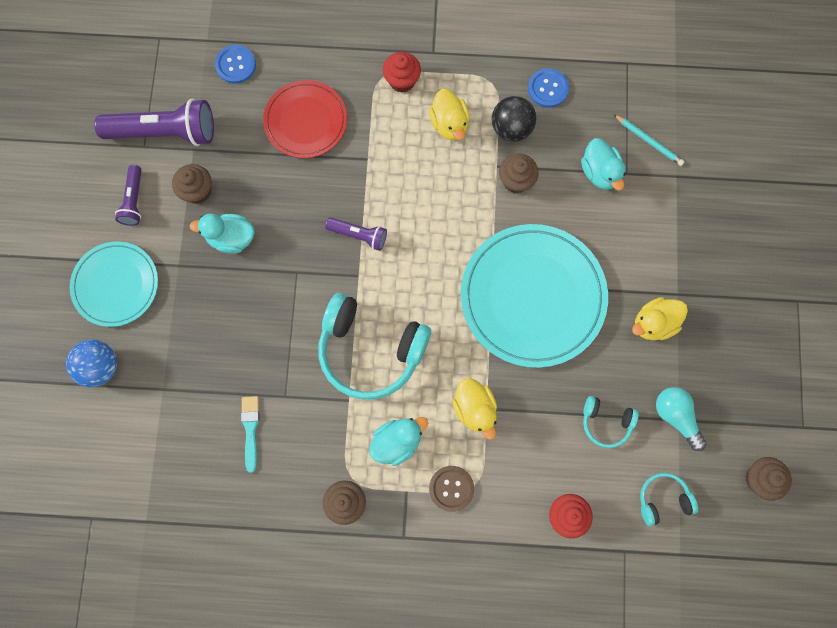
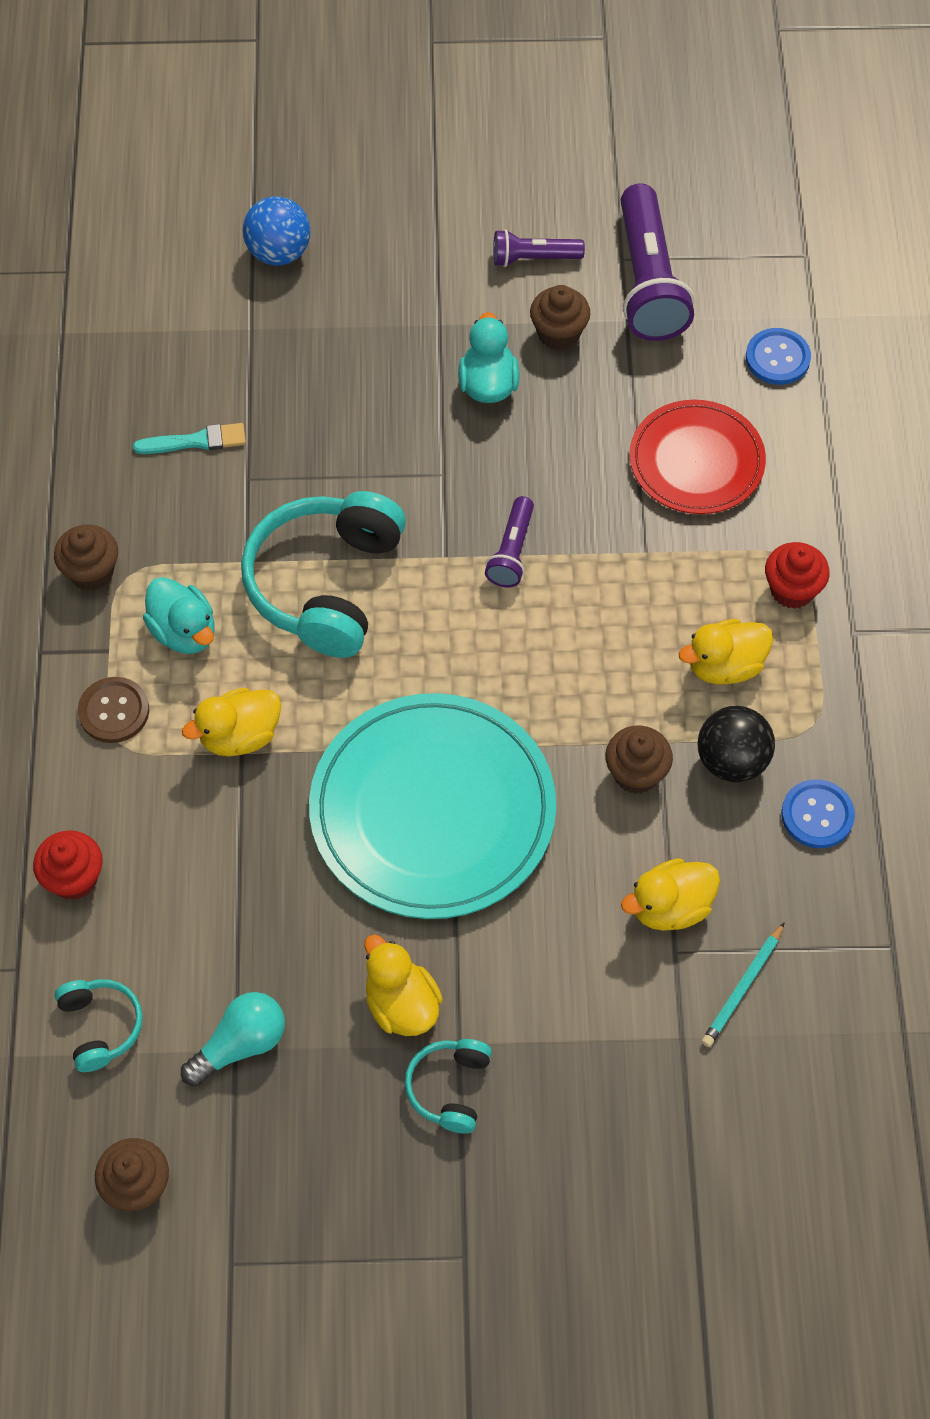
camera: 85 degrees right, 15 degrees down
(116, 285) = (401, 254): turquoise plate -> none
(600, 172) = (670, 907): turquoise duck -> yellow duck
(606, 422) = (226, 933): turquoise headphones -> turquoise headphones (449, 1088)

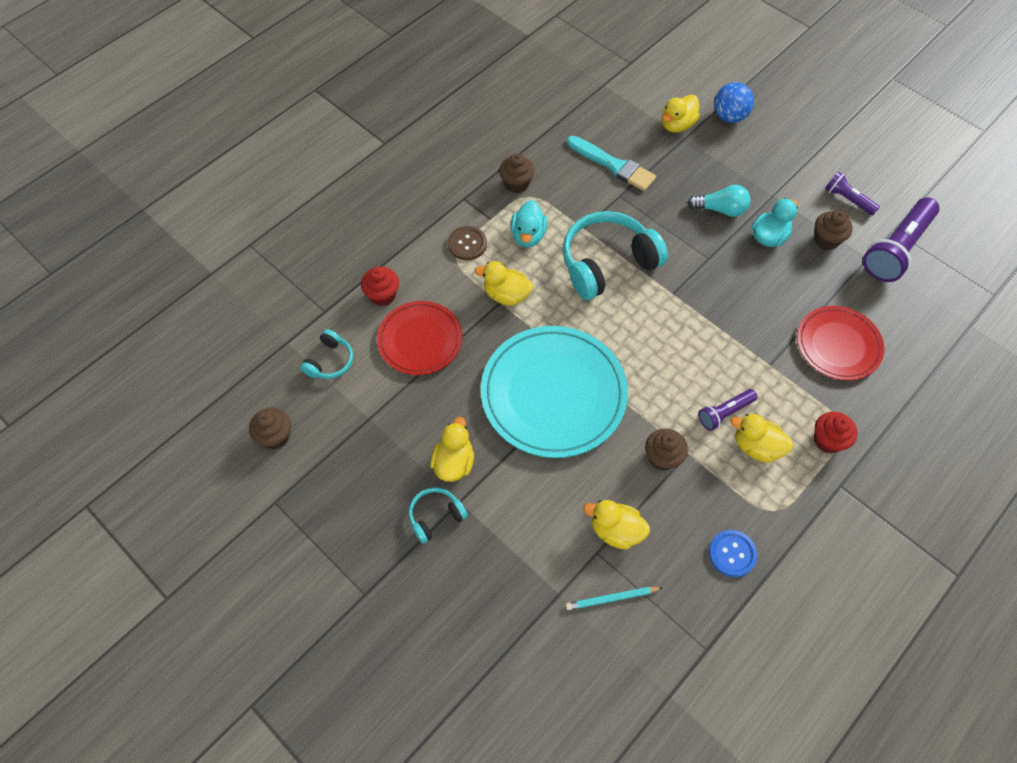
camera: 45 degrees right, 0 degrees up
(190, 892) = (420, 340): none -> red plate
(196, 441) = (613, 165): turquoise brush -> turquoise brush, size x1.59
(222, 317) = (677, 125): none -> yellow duck
(240, 1045) = (373, 418): turquoise light bulb -> turquoise light bulb (720, 209)
(512, 551) = (705, 315): purple flashlight -> purple flashlight (725, 413)
(732, 761) = (715, 492): black ball -> none
(777, 358) = (930, 331): blue button -> none

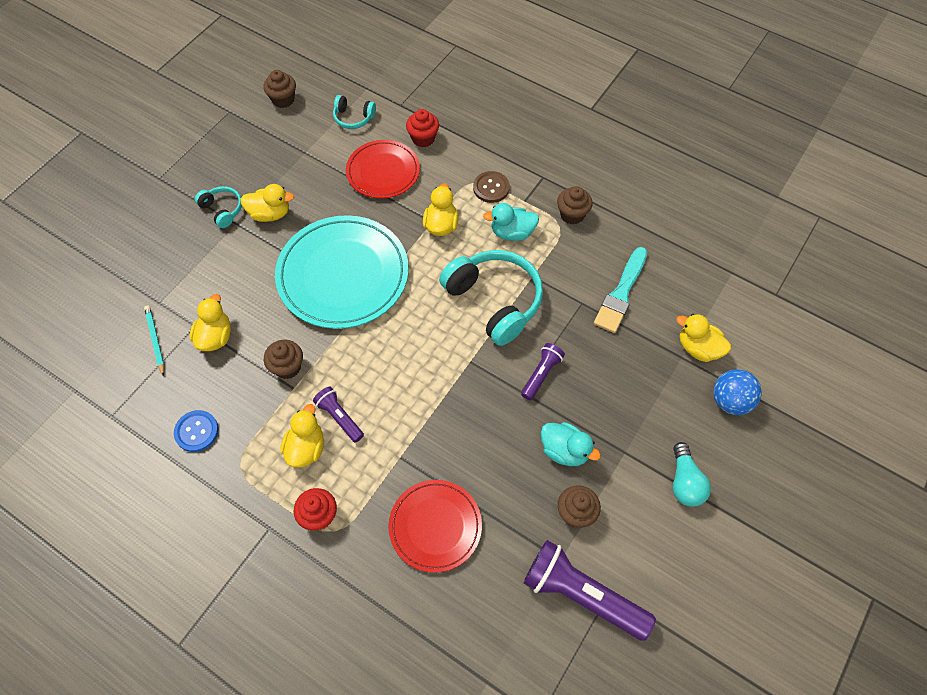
camera: 80 degrees right, 0 degrees up
(720, 209) = (590, 399): turquoise light bulb -> turquoise light bulb (685, 482)
(848, 200) = (642, 538): purple flashlight -> purple flashlight (541, 374)

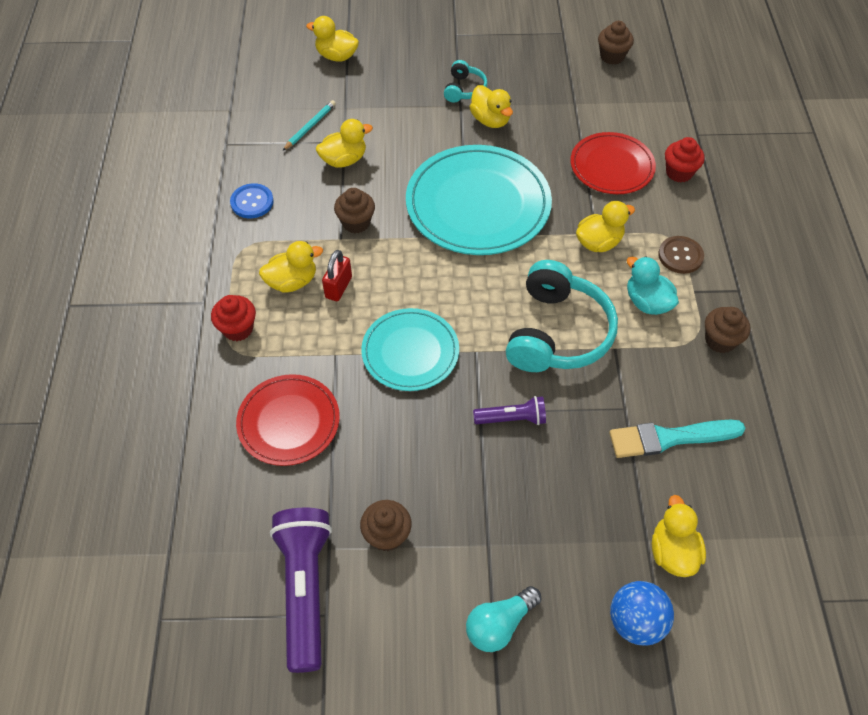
camera: 55 degrees right, 5 degrees down
(95, 273) = (336, 56): none -> yellow duck
(339, 417) = (338, 287): purple flashlight -> red padlock
(353, 118) = (646, 112): turquoise headphones -> none
(438, 404) = (410, 352): none -> turquoise plate
(564, 451) = (446, 487): turquoise duck -> none

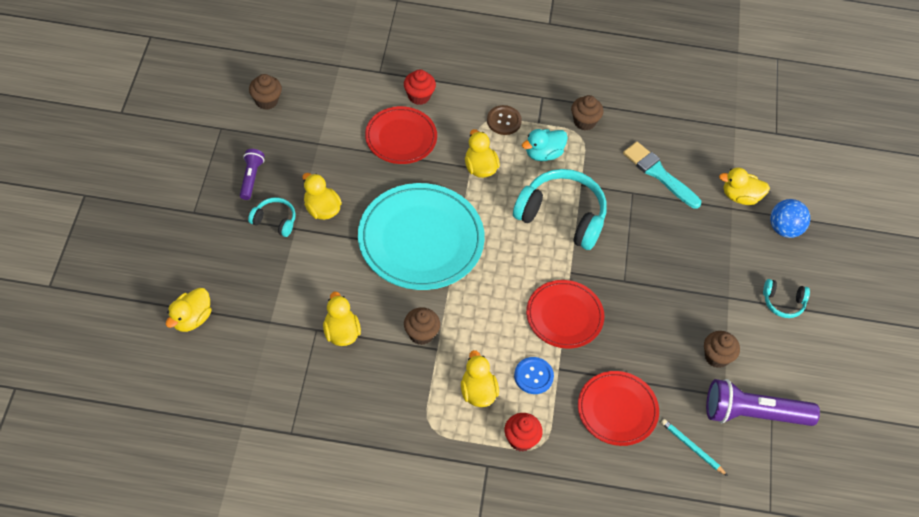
camera: 85 degrees left, 0 degrees up
(252, 202) = (376, 415): blue button -> blue button (533, 376)
(310, 127) = (288, 355): turquoise pencil -> turquoise pencil (692, 448)
(338, 287) = (490, 357): red padlock -> none
(410, 352) = (564, 316): turquoise plate -> red plate
(490, 120) = (321, 209): yellow duck -> yellow duck turned 105 degrees counterclockwise
(499, 624) = (783, 302): turquoise light bulb -> turquoise headphones
(512, 418) = (632, 262): purple flashlight -> purple flashlight (251, 178)
(669, 438) = (659, 174): turquoise brush -> turquoise brush turned 135 degrees clockwise

